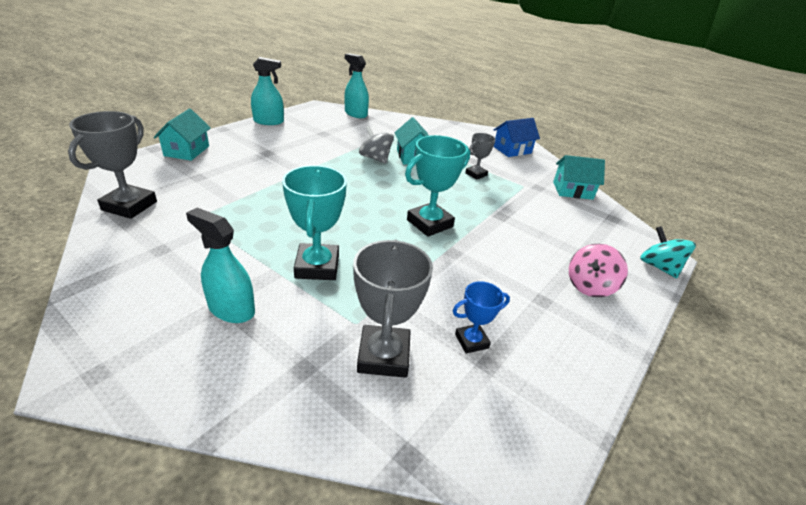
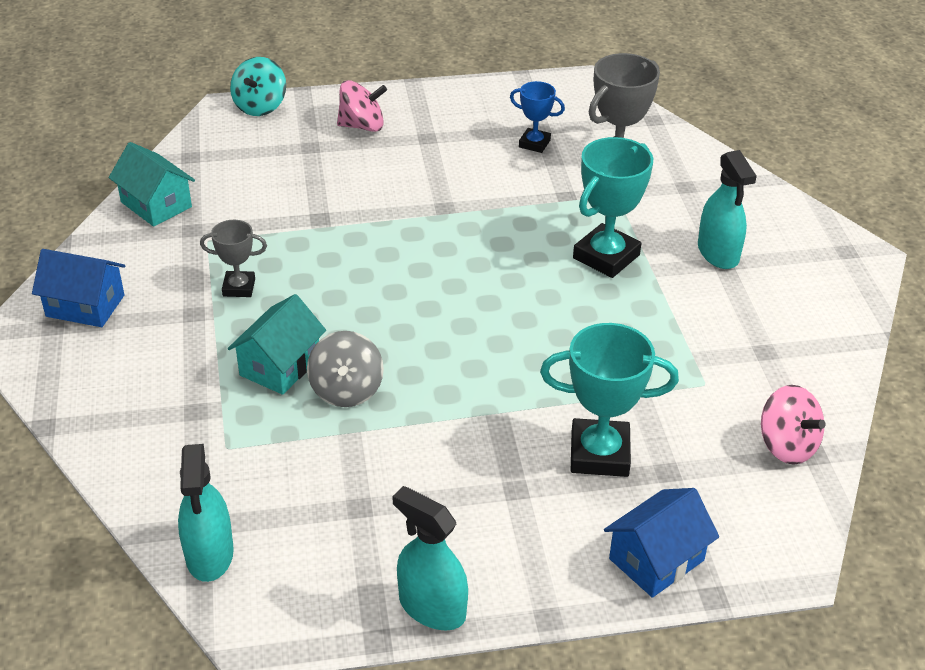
camera: 135 degrees left, 5 degrees up
(129, 206) = (787, 445): grey trophy -> pink spinning top
(187, 151) = (656, 559): turquoise house -> blue house
(429, 223) = (422, 248): turquoise trophy -> turquoise trophy (599, 454)

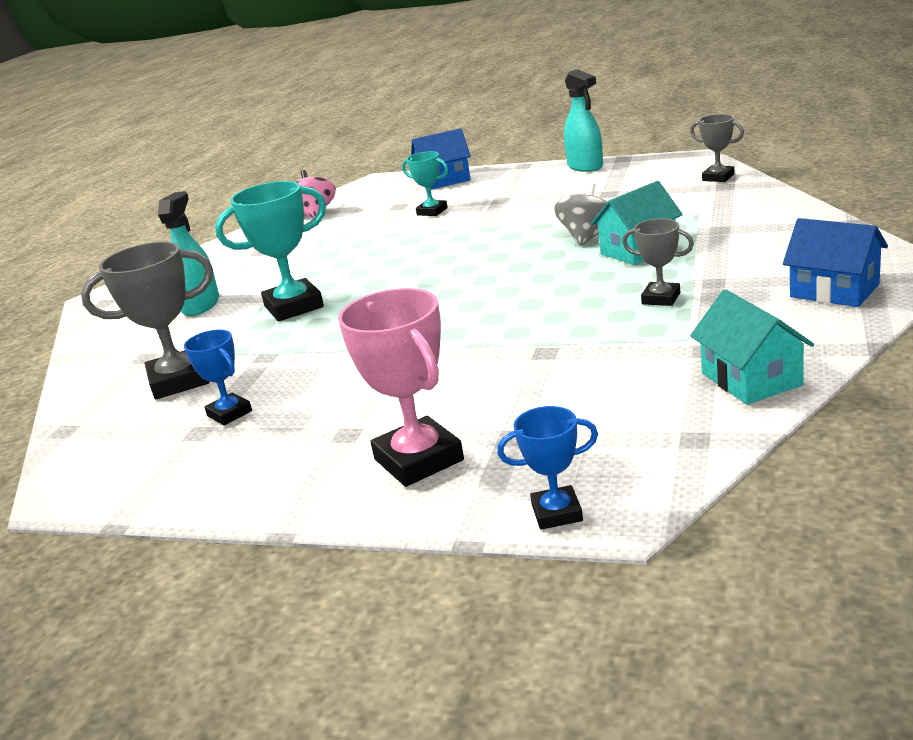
camera: 150 degrees left, 15 degrees down
(209, 554) = (718, 177): turquoise spray bottle -> grey trophy
(260, 106) = (557, 513): turquoise spinning top -> blue trophy
(362, 126) = (418, 460): pink spinning top -> pink trophy
(599, 454) = (432, 211): turquoise trophy -> turquoise trophy, size x0.57

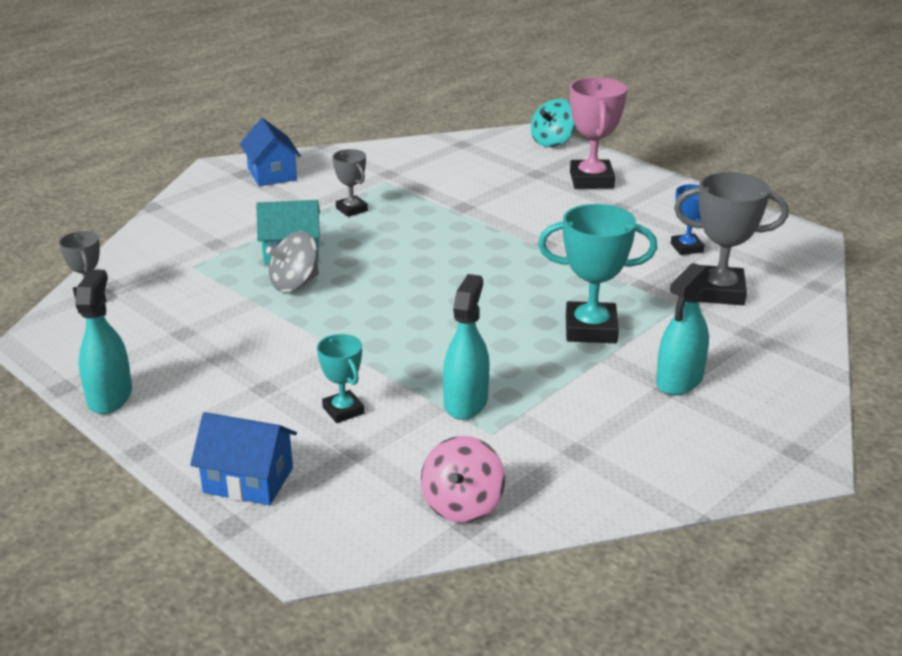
camera: 155 degrees left, 5 degrees up
(355, 241) = (466, 402): none -> turquoise spray bottle
(557, 513) = (553, 141): blue trophy -> turquoise spinning top
(751, 379) = (397, 154): turquoise house -> none

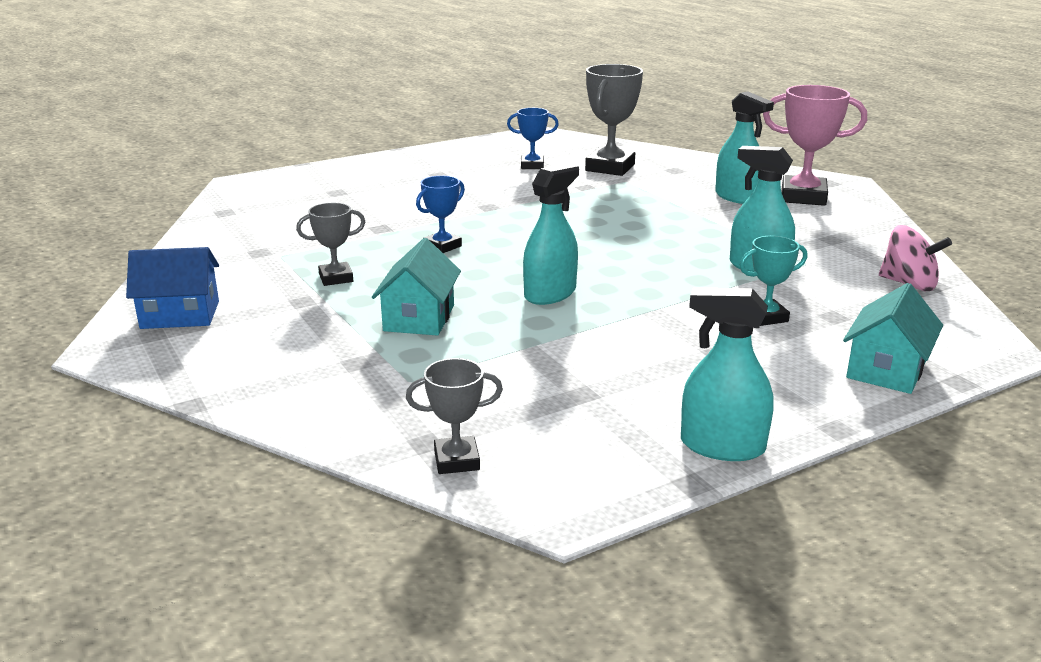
camera: 75 degrees left, 5 degrees down
(248, 480) = (886, 369): blue house -> turquoise house
(295, 284) = (498, 321): grey spinning top -> none
(355, 298) = (550, 294): none -> turquoise spray bottle
(436, 238) = (442, 246): none -> blue trophy
(553, 141) = (270, 177): turquoise spinning top -> none
(591, 180) = (375, 175): pink trophy -> pink trophy (803, 197)
(591, 329) = (651, 211): turquoise trophy -> none

